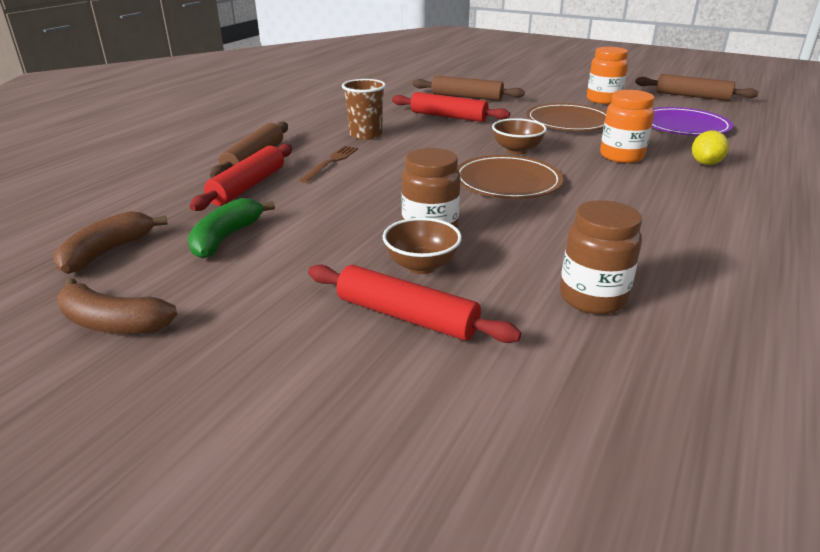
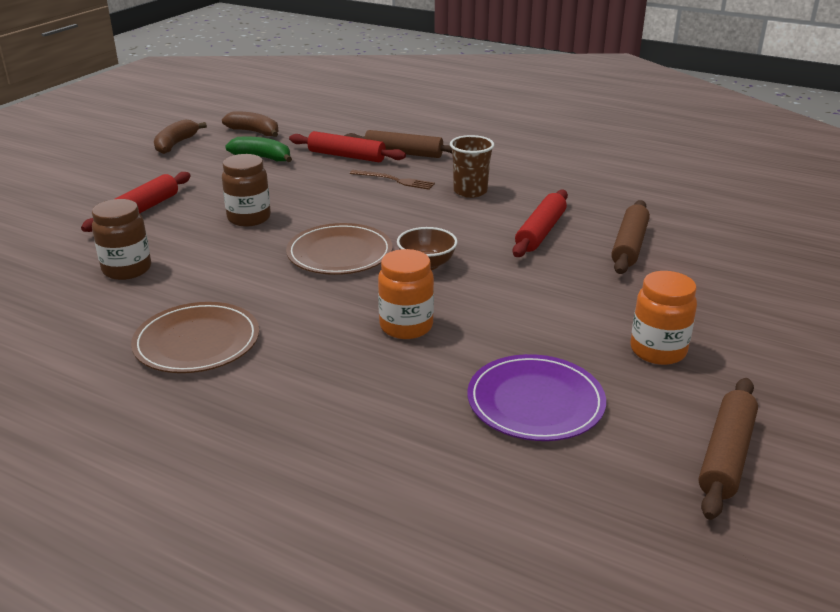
camera: 90 degrees right, 0 degrees up
(421, 266) = (198, 215): brown bowl -> none
(568, 121) = (537, 307): brown plate -> brown plate (197, 342)
(705, 163) = (379, 384): yellow lemon -> none

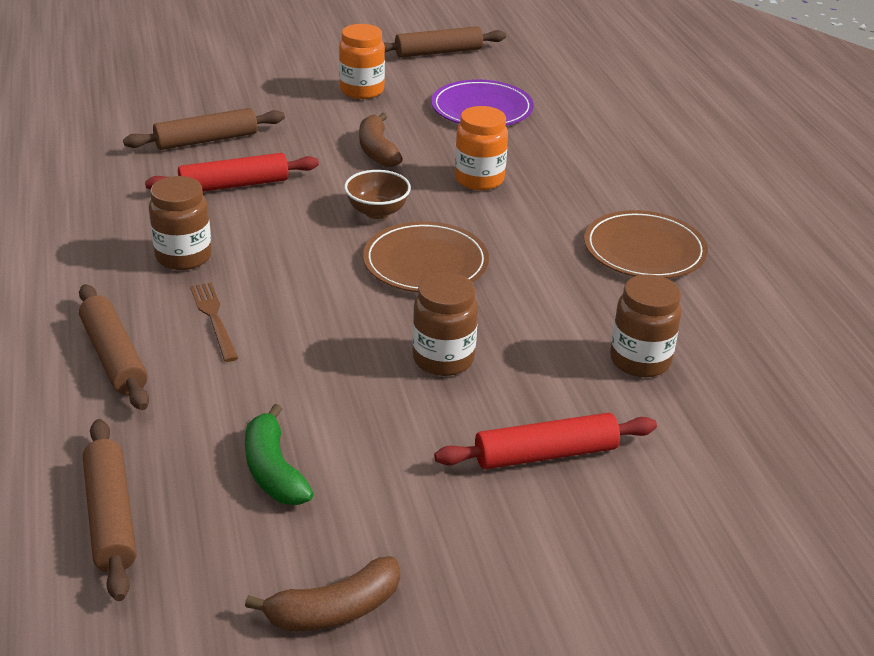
camera: 135 degrees left, 5 degrees up
(254, 132) = (183, 557): brown banana -> brown banana (377, 150)
(300, 128) = (110, 517): none -> brown rolling pin
(347, 156) = (178, 398): red rolling pin -> none
(470, 191) = (183, 257): brown cup -> brown jar

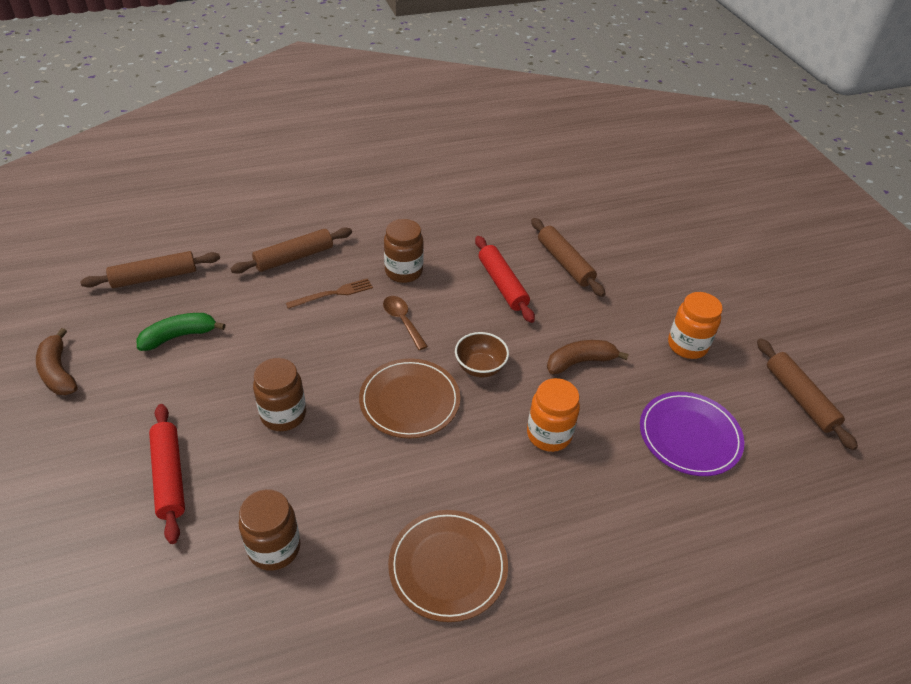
camera: 85 degrees right, 10 degrees up
(285, 261) = (403, 321): none -> brown spoon

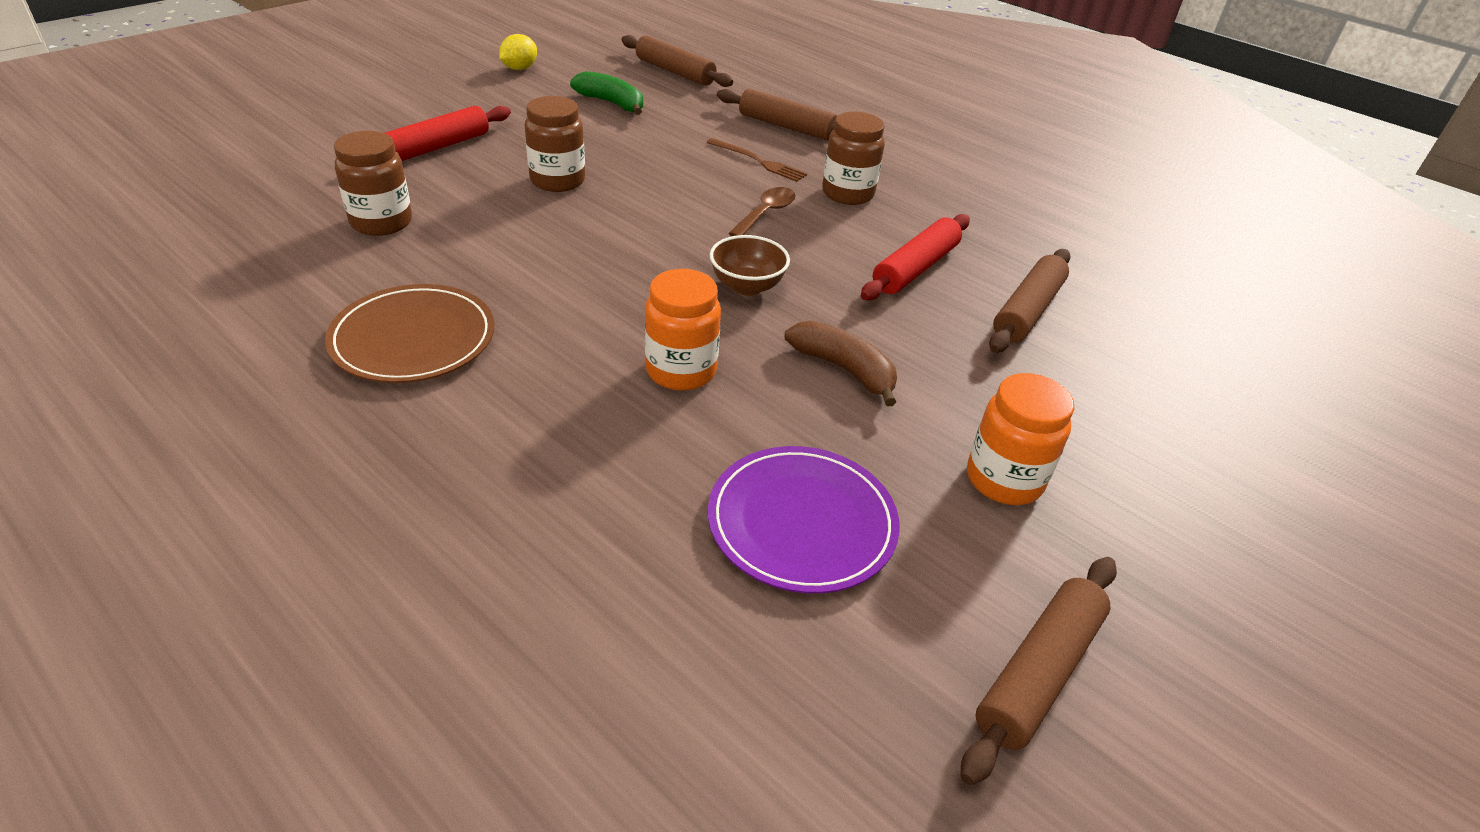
camera: 60 degrees right, 5 degrees down
(58, 372) = (519, 68): brown banana -> yellow lemon
(409, 400) = (644, 250): brown plate -> none

